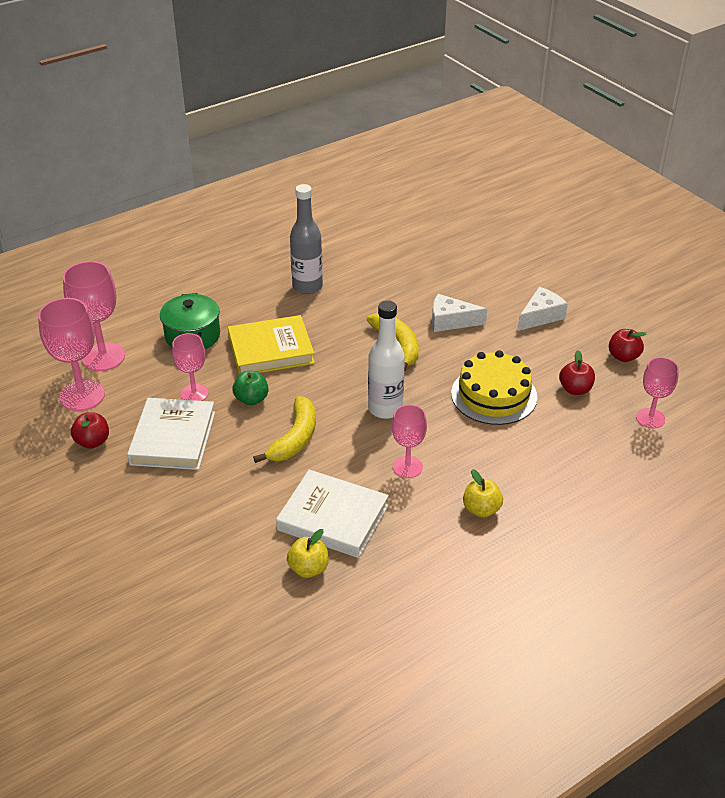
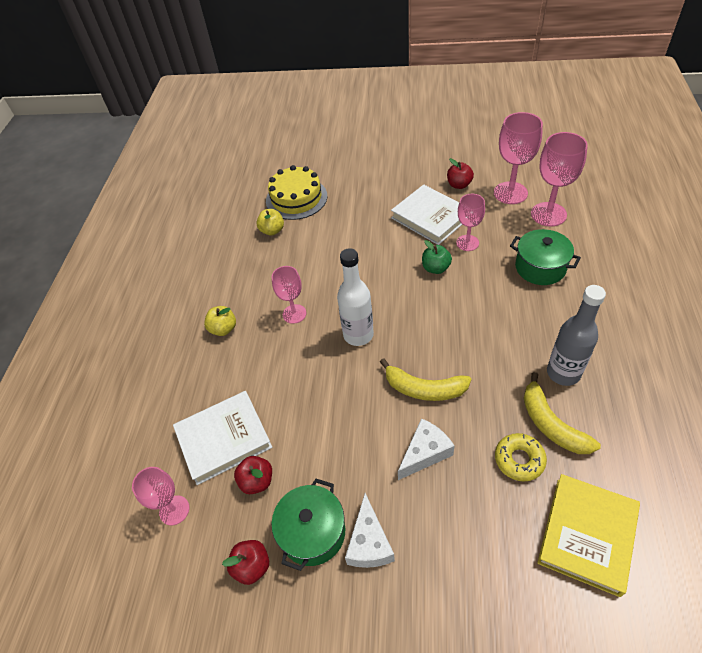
camera: 135 degrees right, 10 degrees up
(271, 350) = (485, 304): yellow book -> yellow book (587, 535)
(295, 438) = (376, 272): yellow banana -> yellow banana (551, 424)
(333, 518) = (294, 257): white book -> white book (224, 439)
(405, 281) = (519, 460): none -> yellow donut
(494, 395) = (307, 414): yellow cake -> yellow cake (296, 198)
(568, 343) = (312, 532): none -> green pot

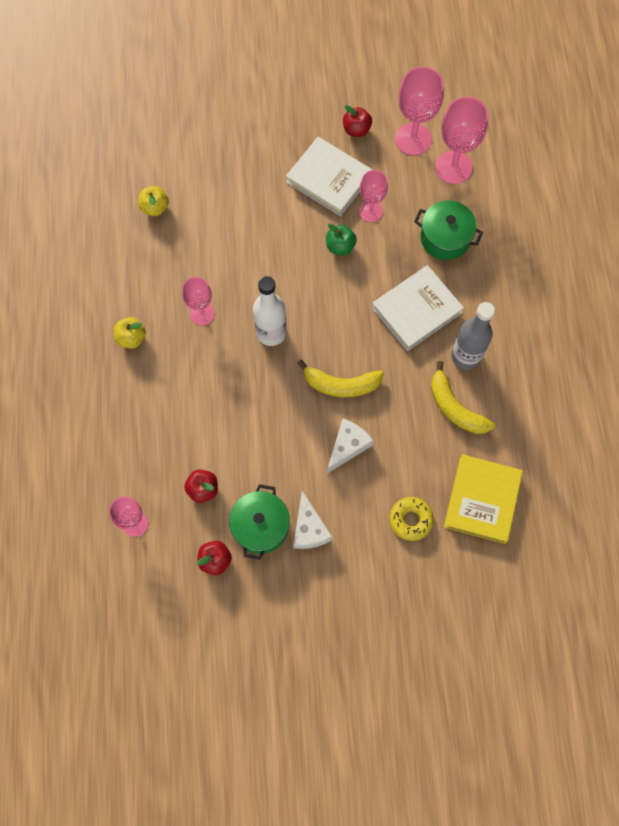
camera: 15 degrees left, 20 degrees up
(224, 439) = (163, 454): white book -> white book (416, 310)
(296, 198) = (173, 159): yellow cake -> none
(519, 460) = (428, 443): yellow donut -> yellow donut (410, 520)

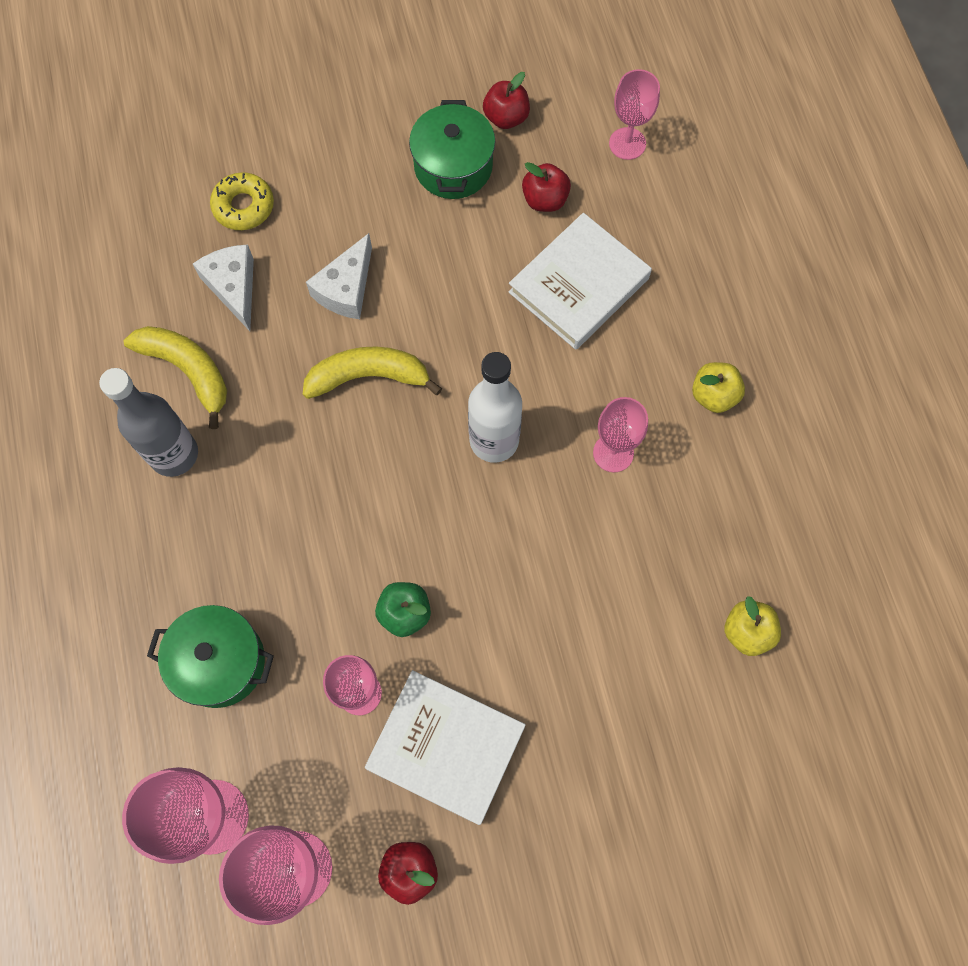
camera: 170 degrees right, 0 degrees up
(309, 528) = (385, 174): white cheese -> white cheese (233, 287)
(416, 310) = (260, 518): white book -> white book (579, 285)
(482, 500) = (142, 247): yellow book -> none

